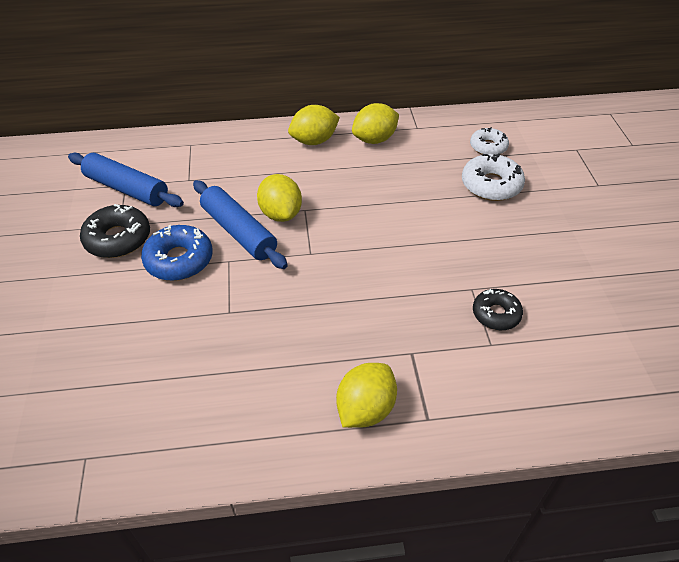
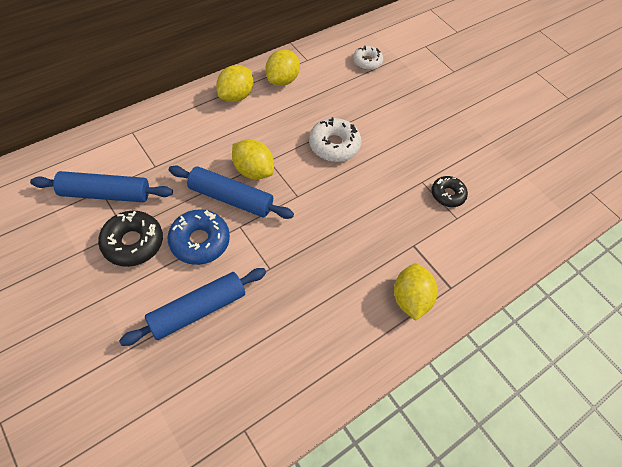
camera: 35 degrees left, 10 degrees up
(129, 322) = (198, 310): none -> blue rolling pin
(491, 185) = (387, 94): white donut -> white donut (334, 145)

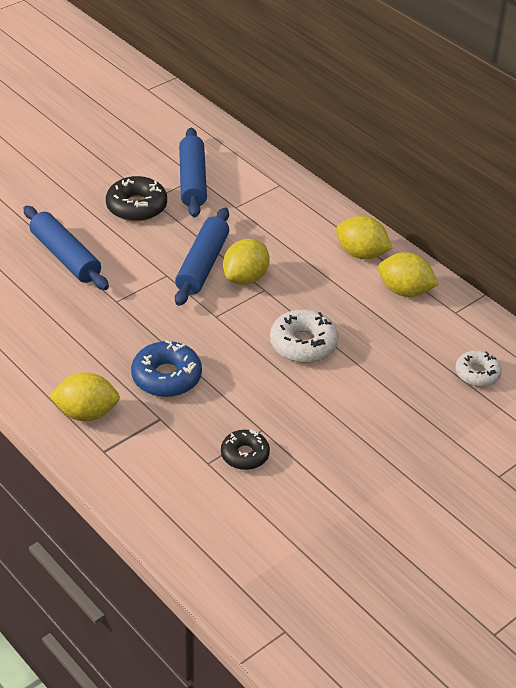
camera: 90 degrees right, 15 degrees down
(200, 241) = (144, 249): blue donut -> blue donut (166, 377)

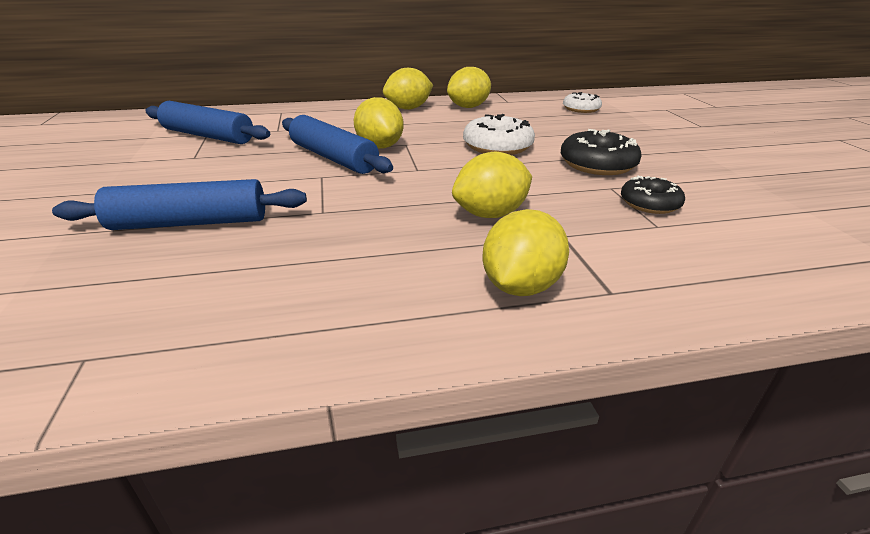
camera: 60 degrees left, 10 degrees down
(136, 207) = (190, 165): black donut -> black donut (597, 164)
(166, 377) = (490, 214): blue donut -> yellow lemon

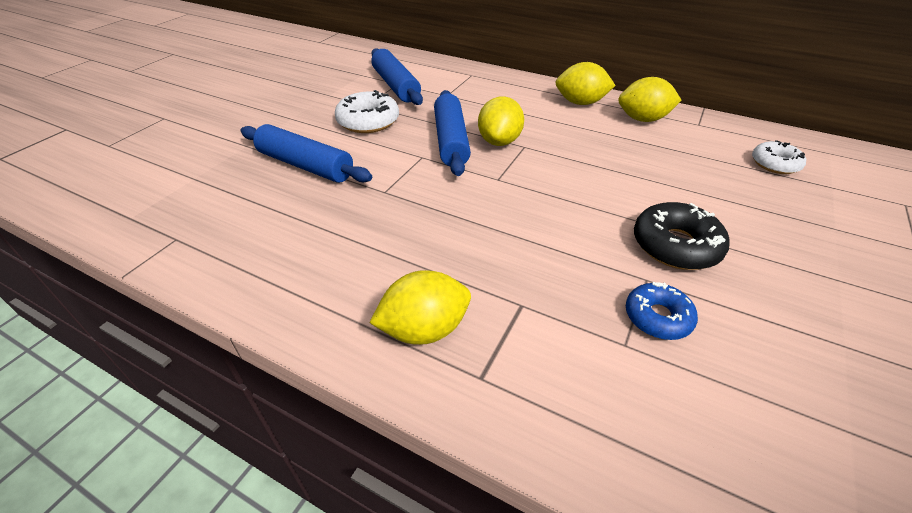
camera: 40 degrees right, 10 degrees up
(490, 214) = (493, 253): yellow lemon -> none
(497, 146) = (602, 181): white donut -> white donut (368, 121)
(649, 203) = (657, 317): black donut -> blue donut

